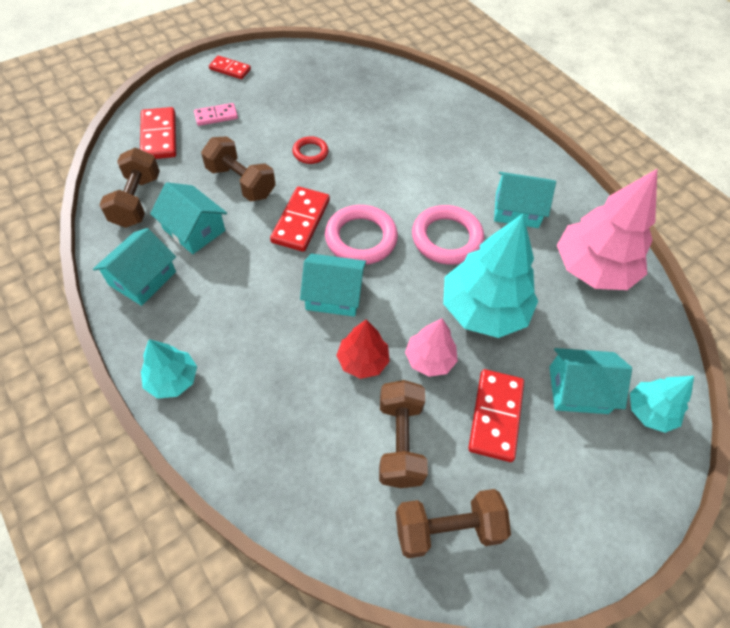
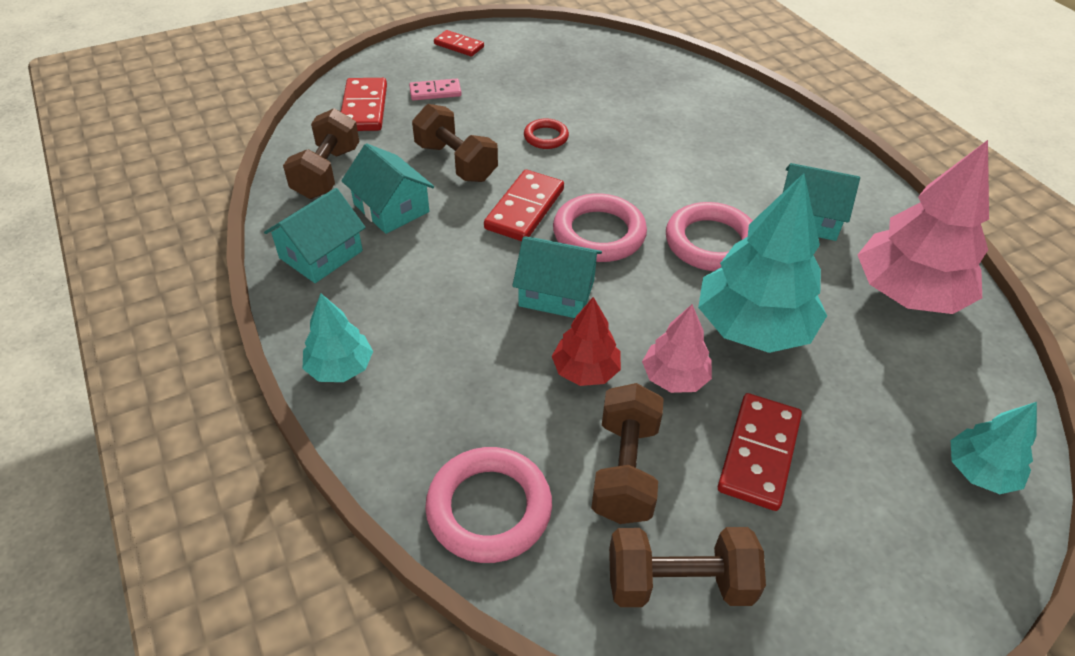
camera: 10 degrees right, 10 degrees down
(303, 487) = (489, 508): none -> pink ring
(578, 390) = (878, 434): turquoise house -> none

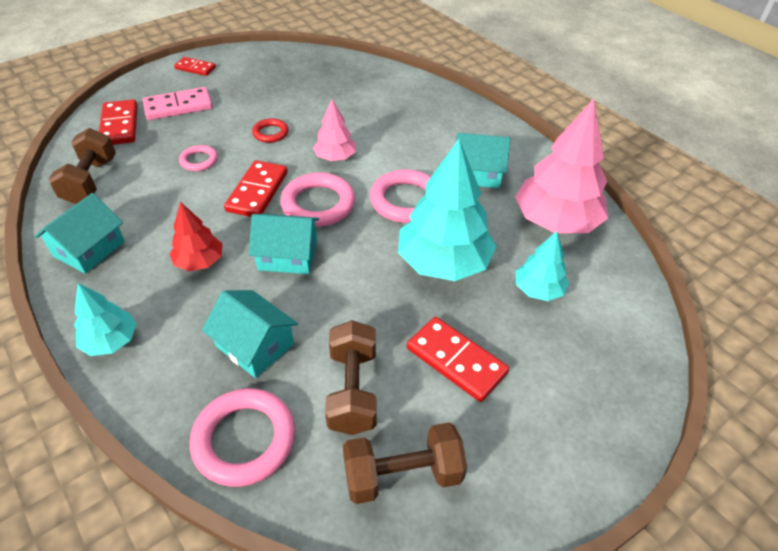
camera: 10 degrees left, 0 degrees up
(391, 208) = (147, 204): turquoise house -> turquoise house (255, 345)
(435, 92) = (178, 107): pink domino -> pink domino, size x1.59
(456, 162) = (199, 161): brown dumbbell -> pink ring
(585, 370) = (315, 315): red tree -> red tree (200, 261)
(674, 377) = (386, 310): pink tree -> pink tree (335, 157)
(758, 453) = (456, 361): red domino -> red domino turned 60 degrees counterclockwise
(980, 471) = (620, 349): turquoise tree -> turquoise tree (538, 289)

